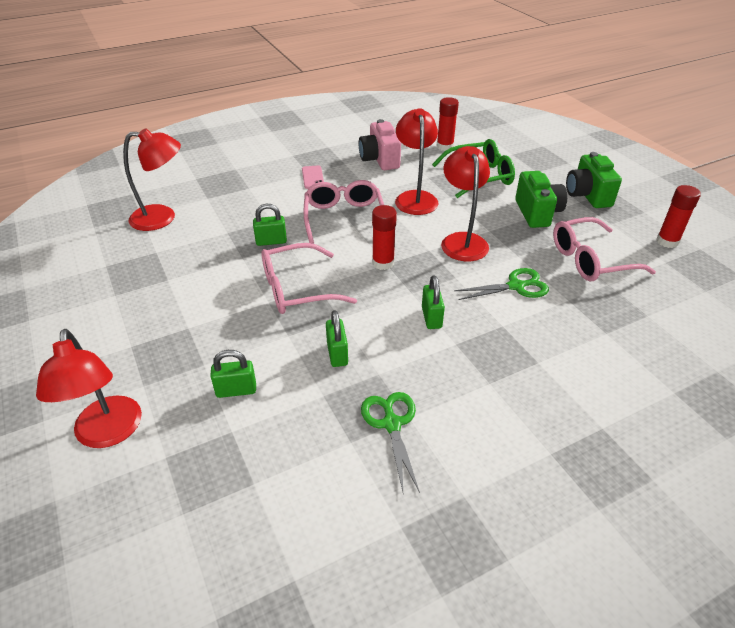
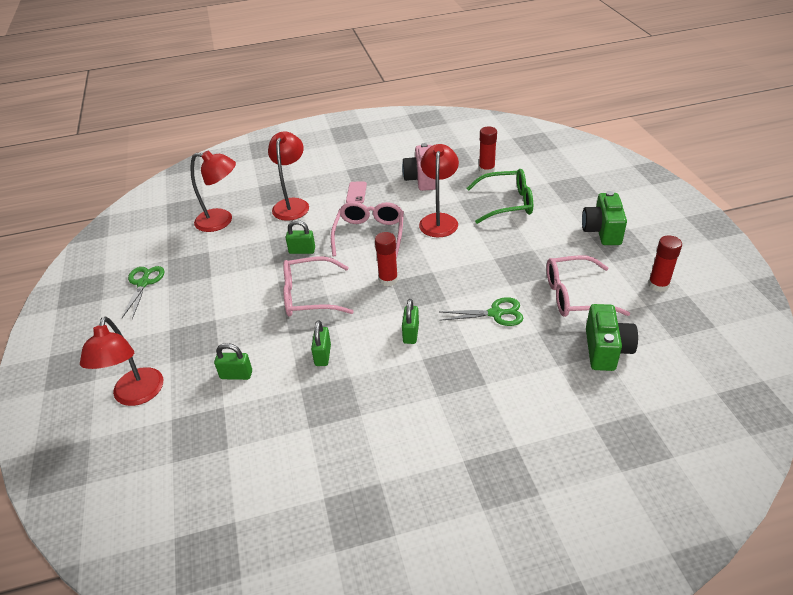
camera: 15 degrees right, 0 degrees up
(392, 424) = (345, 418): green scissors -> green scissors (143, 283)
(462, 241) = (465, 266): red lamp -> red lamp (292, 204)
(537, 213) = (545, 245): green camera -> green camera (606, 350)

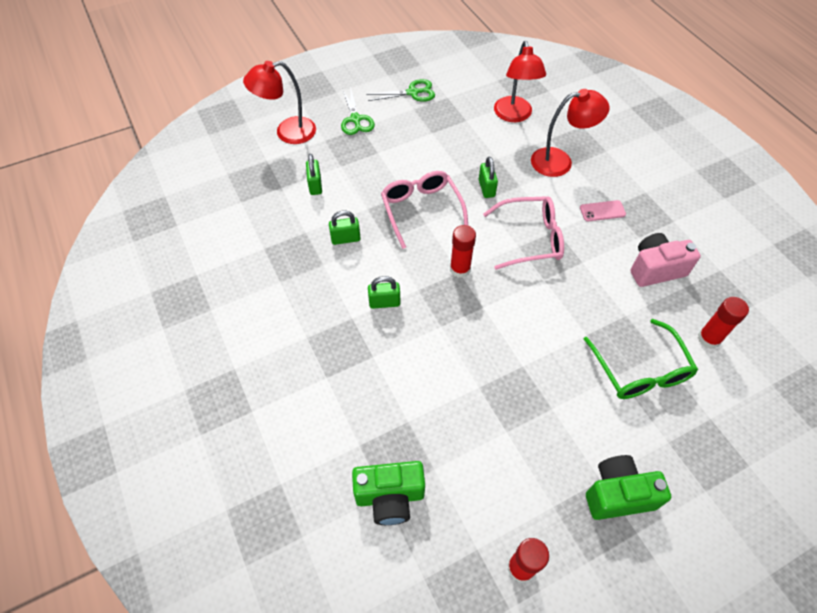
camera: 75 degrees right, 15 degrees up
(439, 220) = (578, 300): red lamp -> none
(495, 313) = (428, 377): green scissors -> green scissors (355, 119)
(575, 296) = (476, 460): pink glasses -> none

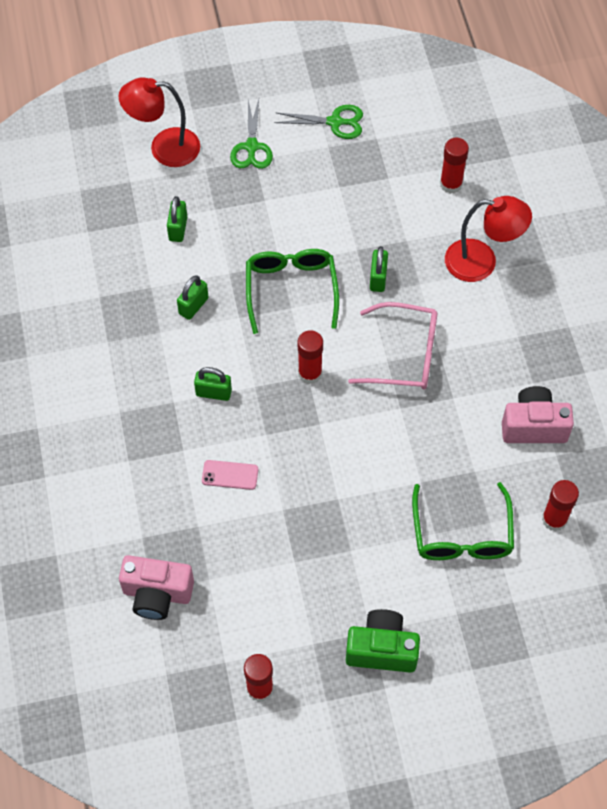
camera: 15 degrees right, 5 degrees up
(345, 239) = (193, 306): green padlock -> green padlock turned 60 degrees counterclockwise
(390, 497) = (157, 594): green camera -> pink camera
(421, 210) = (291, 289): pink glasses -> green glasses
(514, 115) = (451, 184): red lamp -> red glue stick
(602, 211) = (504, 339): pink phone -> pink phone (230, 475)

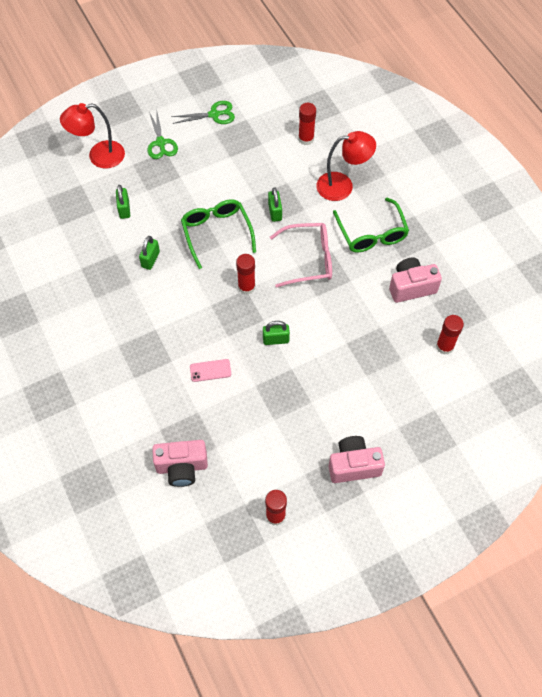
camera: 15 degrees left, 0 degrees up
(213, 393) = (182, 316): green padlock -> green padlock (276, 340)
(382, 649) = (353, 465): green camera -> pink camera
(461, 534) = (385, 372): green glasses -> green glasses (372, 234)

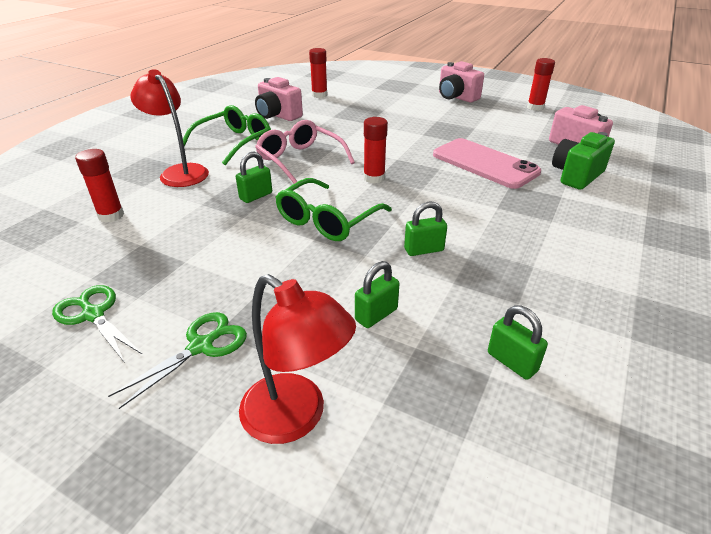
camera: 125 degrees left, 25 degrees down
(146, 414) = (576, 175): none -> green camera
(210, 370) = (484, 164): pink phone -> pink phone, size x2.25
(276, 340) = (407, 147): green padlock -> green padlock (512, 362)

